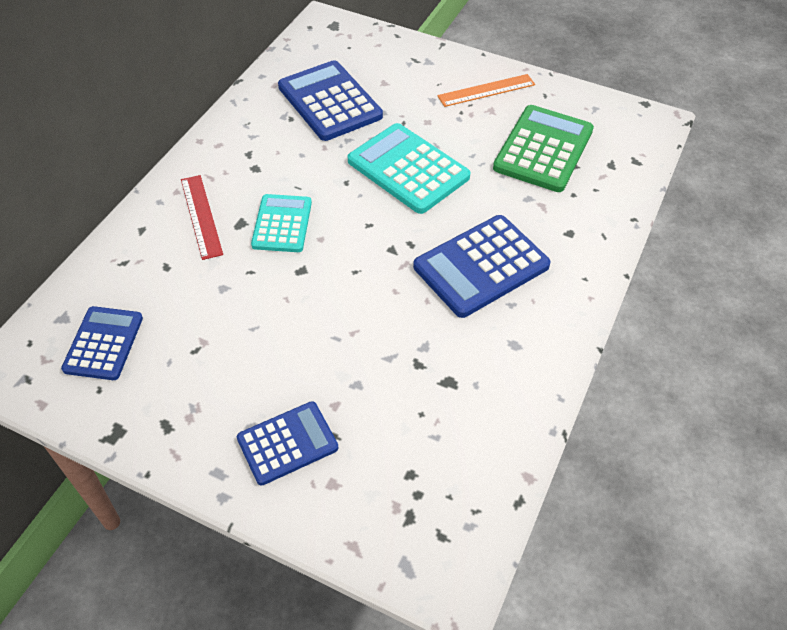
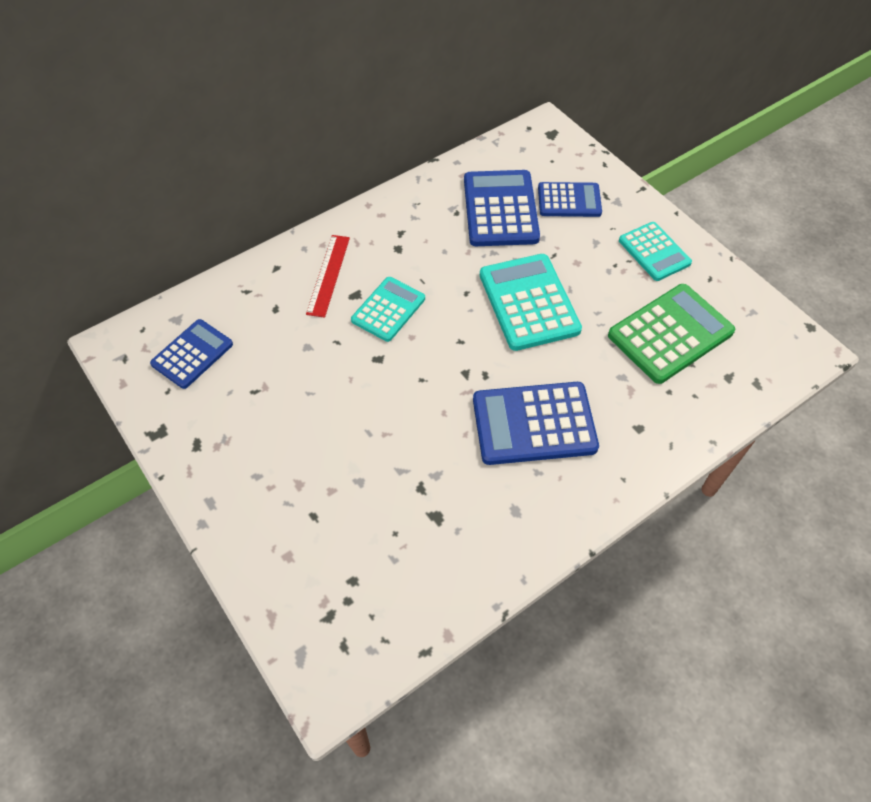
camera: 30 degrees right, 5 degrees up
(287, 443) = (275, 504): blue calculator -> blue calculator (569, 200)
(486, 90) = (654, 252): orange ruler -> turquoise calculator

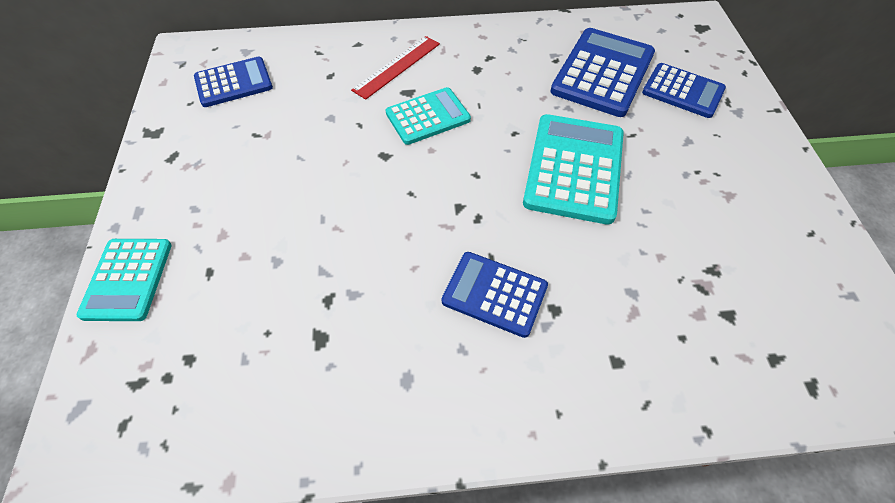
camera: 30 degrees right, 0 degrees up
(534, 424) = (494, 294): blue calculator -> blue calculator, size x0.64
(654, 252) = (754, 177): turquoise calculator -> turquoise calculator (128, 279)
(670, 334) = (723, 272): green calculator -> none

